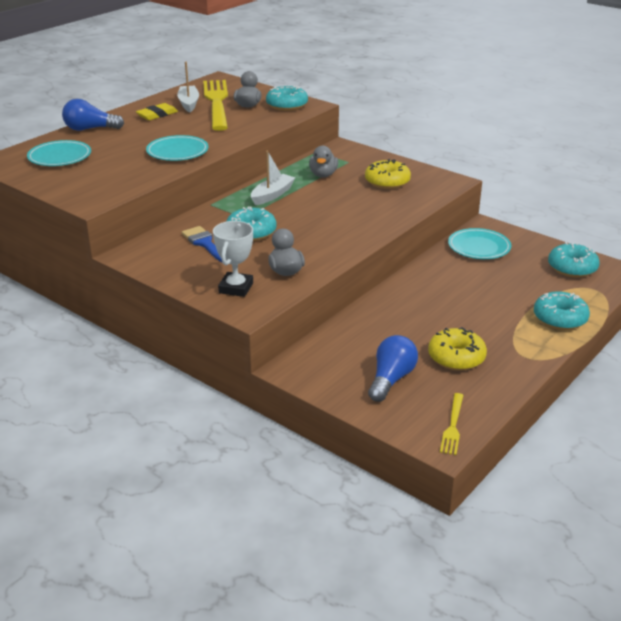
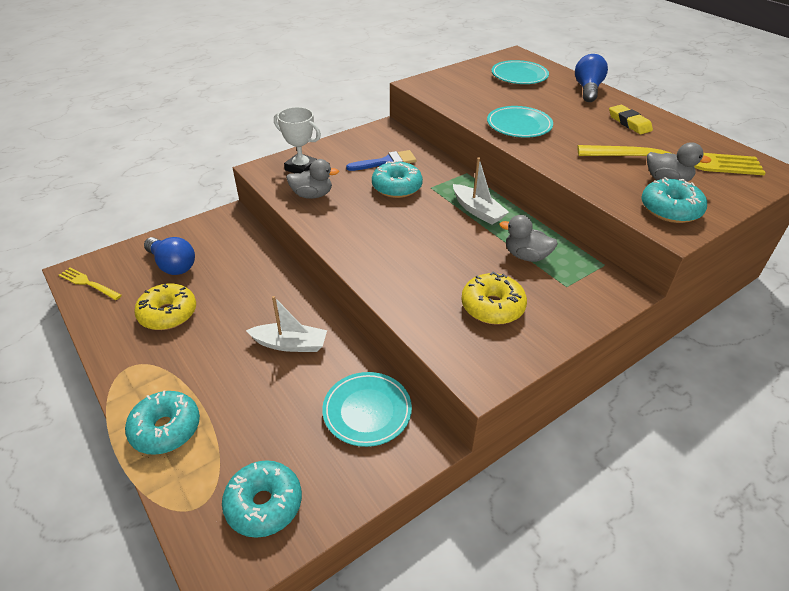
camera: 105 degrees right, 10 degrees up
(188, 103) = (669, 143): white boat -> white boat (290, 344)

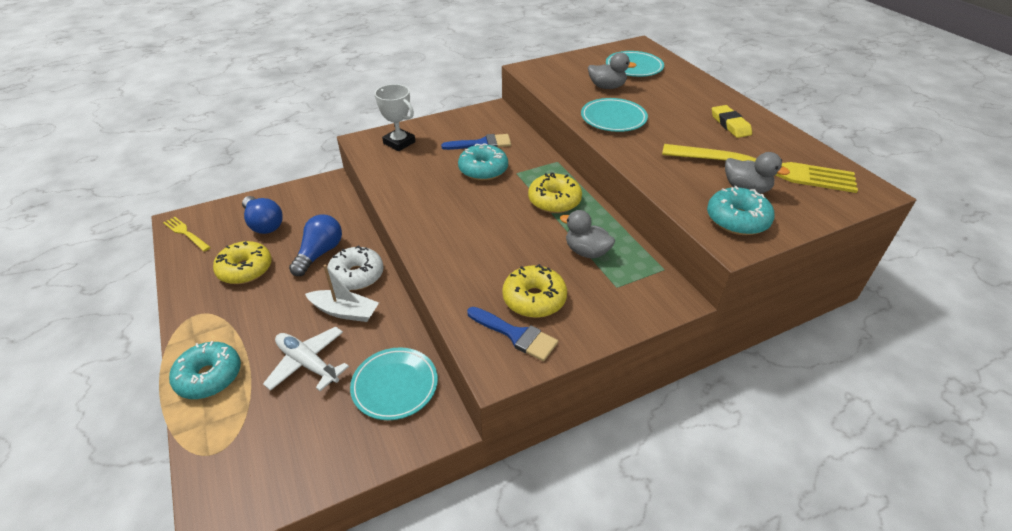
camera: 10 degrees right, 0 degrees up
(264, 504) = (272, 460): turquoise donut -> none
(269, 401) = (308, 363): none -> white plane
(290, 306) = (357, 275): none -> white donut
(312, 195) = (400, 170): grey duck -> grey duck (607, 87)
(477, 211) = (554, 201): white boat -> yellow donut
(487, 343) = (516, 335): none -> blue brush
(587, 89) = (699, 86): blue light bulb -> blue light bulb (319, 253)

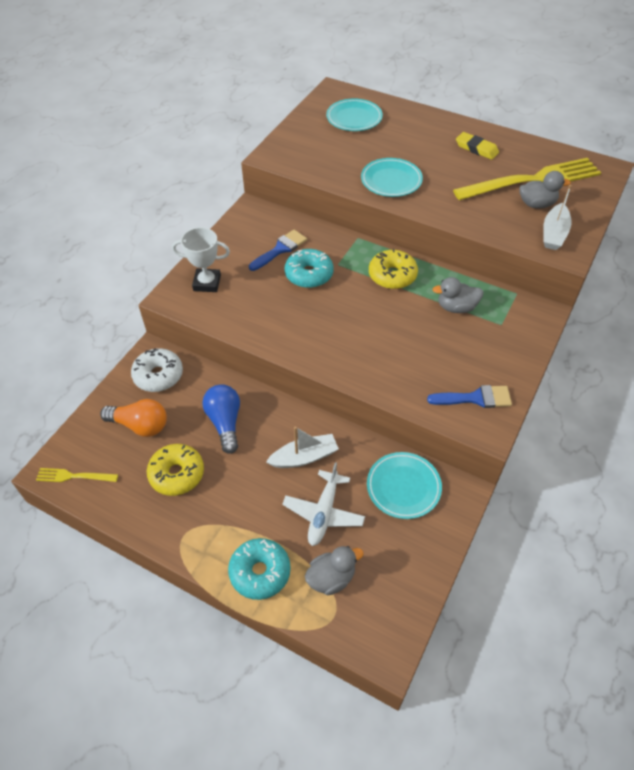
camera: 35 degrees left, 10 degrees up
(264, 224) = (140, 425): blue light bulb -> orange light bulb
(308, 363) = (323, 513): white plane -> white plane turned 75 degrees counterclockwise
(357, 275) = (279, 423): white donut -> white donut (158, 375)
(534, 299) = (460, 365): yellow donut -> none
(607, 87) = (354, 149): grey duck -> grey duck (331, 578)
(737, 220) = (554, 233): turquoise donut -> white boat

